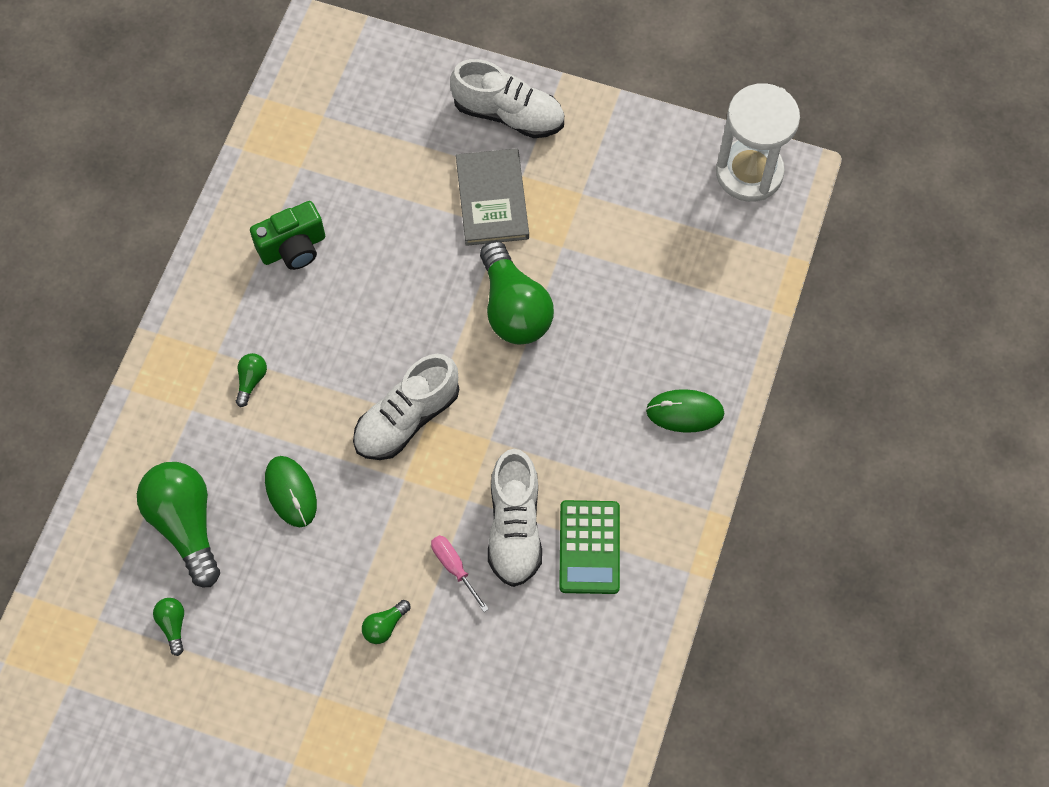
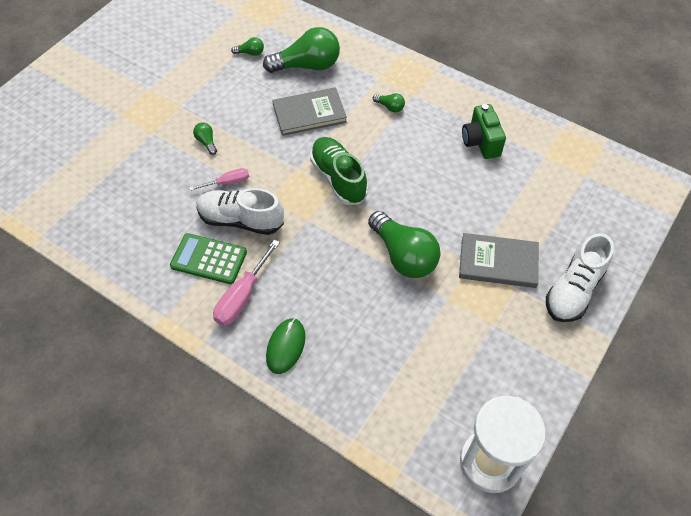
camera: 105 degrees right, 10 degrees down
(291, 492) = (309, 113): green mouse -> grey book
(407, 418) = (338, 178): white shoe -> green shoe
(513, 308) = (403, 255): green light bulb -> green light bulb turned 120 degrees counterclockwise
(632, 485) = (242, 296): none -> pink screwdriver

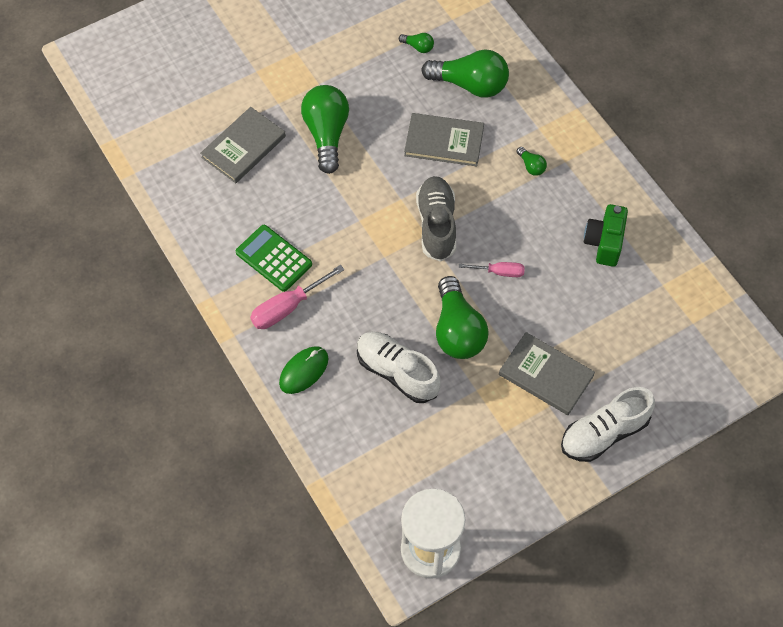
camera: 25 degrees right, 5 degrees up
(136, 177) = (243, 147): none -> grey book
(206, 142) = (326, 134): green light bulb -> green light bulb, size x2.30
(227, 183) = (327, 187): pink screwdriver -> pink screwdriver (499, 272)
(241, 220) = (321, 231): white shoe -> white shoe (397, 372)
(338, 178) = (436, 225): green shoe -> grey shoe

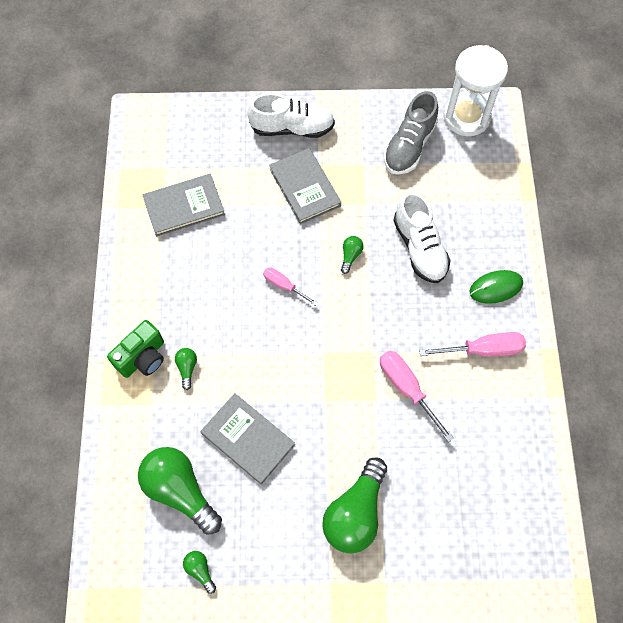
camera: 150 degrees left, 5 degrees up
(243, 147) = (446, 546): grey book -> grey book (184, 206)
(274, 258) = (473, 403): green calculator -> none
(337, 242) = (407, 388): none -> pink screwdriver
(436, 225) = (309, 357): grey shoe -> grey shoe (409, 146)
(457, 330) = (350, 256): green light bulb -> green light bulb, size x0.44
(604, 243) = (180, 264): green camera -> green camera (143, 357)

